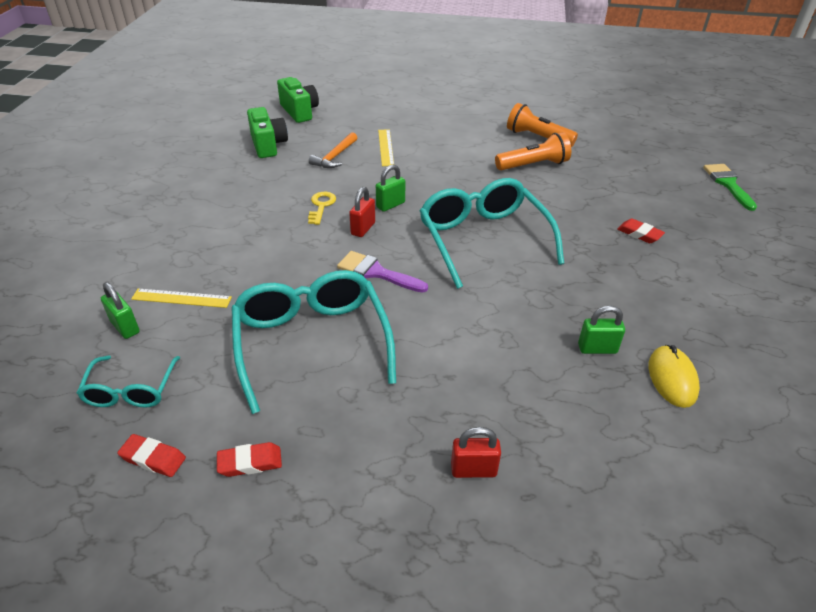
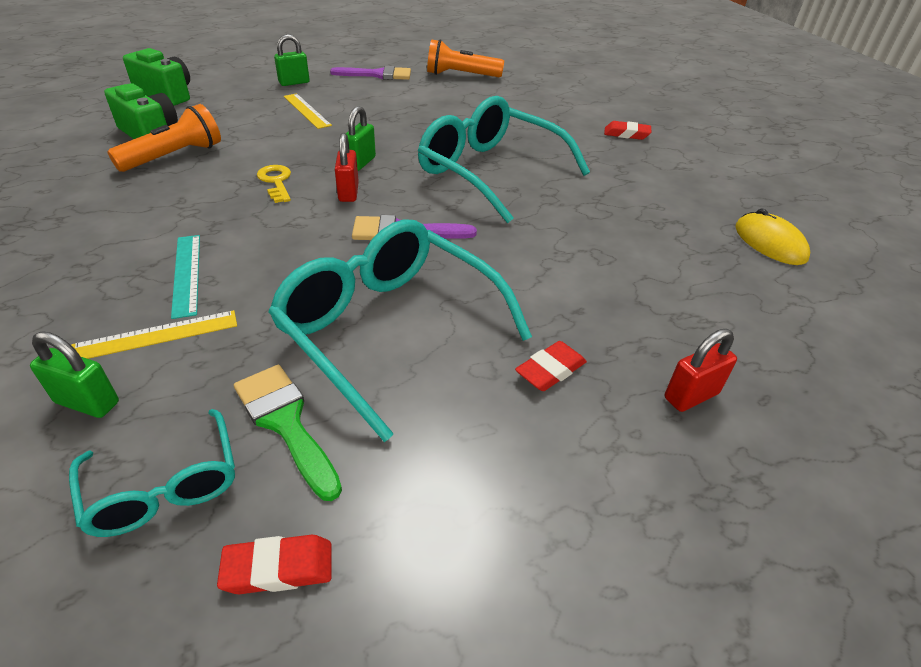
camera: 30 degrees left, 0 degrees up
(222, 261) = (187, 274): none -> turquoise ruler
(250, 462) = (431, 505): red eraser -> red eraser (550, 370)
(335, 156) = (251, 130): orange hammer -> none
(466, 123) = (377, 75): none -> purple brush
(533, 165) = (478, 98): orange flashlight -> orange flashlight (174, 156)
(597, 348) = (687, 238): green padlock -> green padlock (294, 83)
(728, 184) = (656, 82): green brush -> green brush (286, 423)

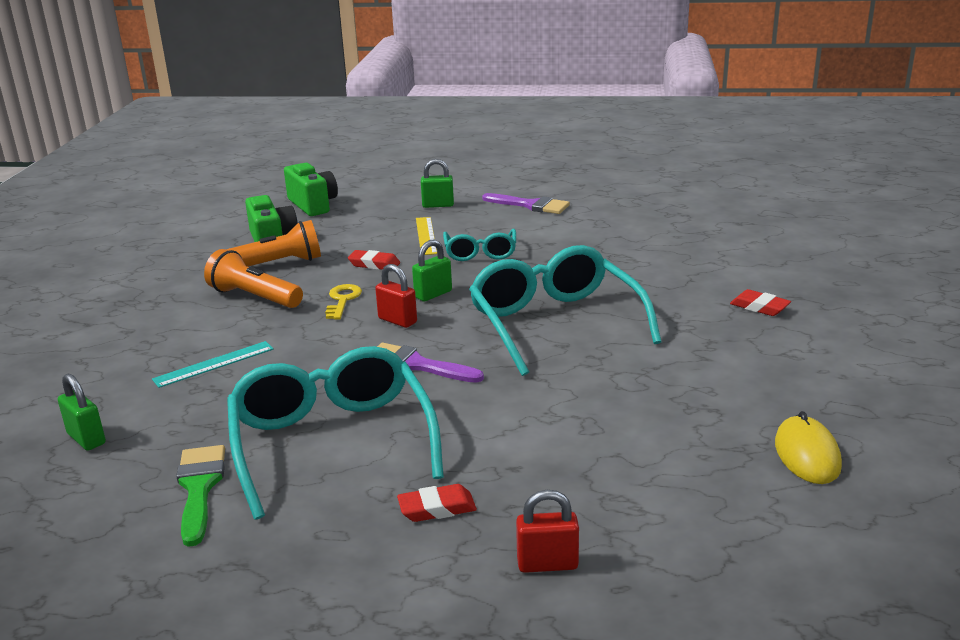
camera: 30 degrees right, 15 degrees down
(156, 335) = (160, 405): yellow ruler -> none
(164, 487) = (94, 505): turquoise glasses -> turquoise glasses (480, 253)
(187, 274) = (214, 364): turquoise ruler -> turquoise ruler turned 45 degrees clockwise
(278, 568) = (124, 574): red eraser -> red eraser (374, 264)
(348, 193) = (397, 320): red padlock -> red padlock turned 75 degrees counterclockwise
(461, 75) = (623, 215): orange flashlight -> orange flashlight (254, 297)

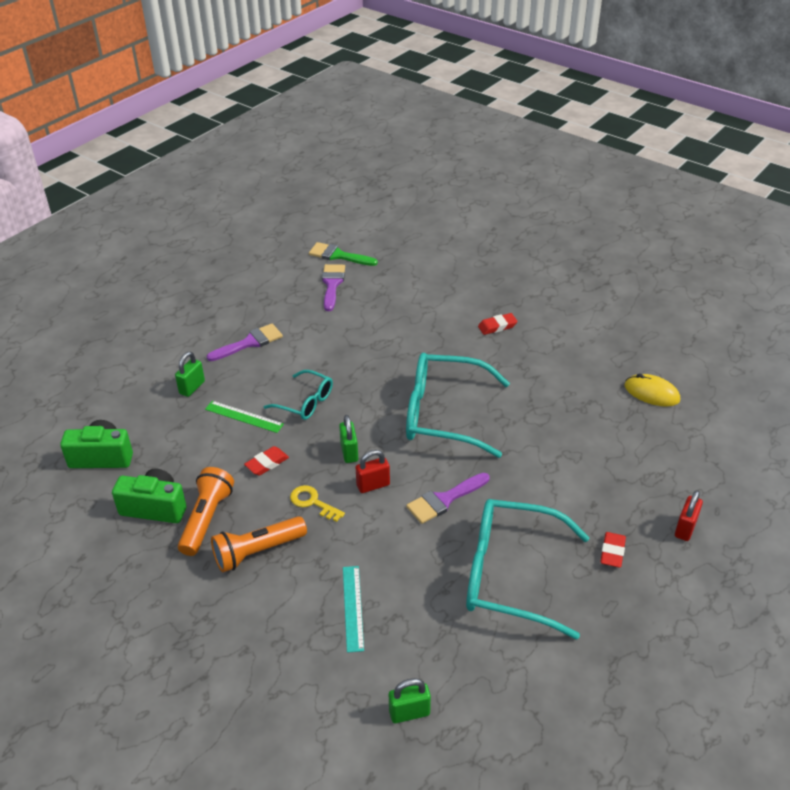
camera: 60 degrees left, 15 degrees up
(199, 488) = (520, 659): green brush -> green brush (338, 255)
(426, 235) = (244, 416): yellow ruler -> green ruler
(676, 208) = (332, 284): none -> purple brush

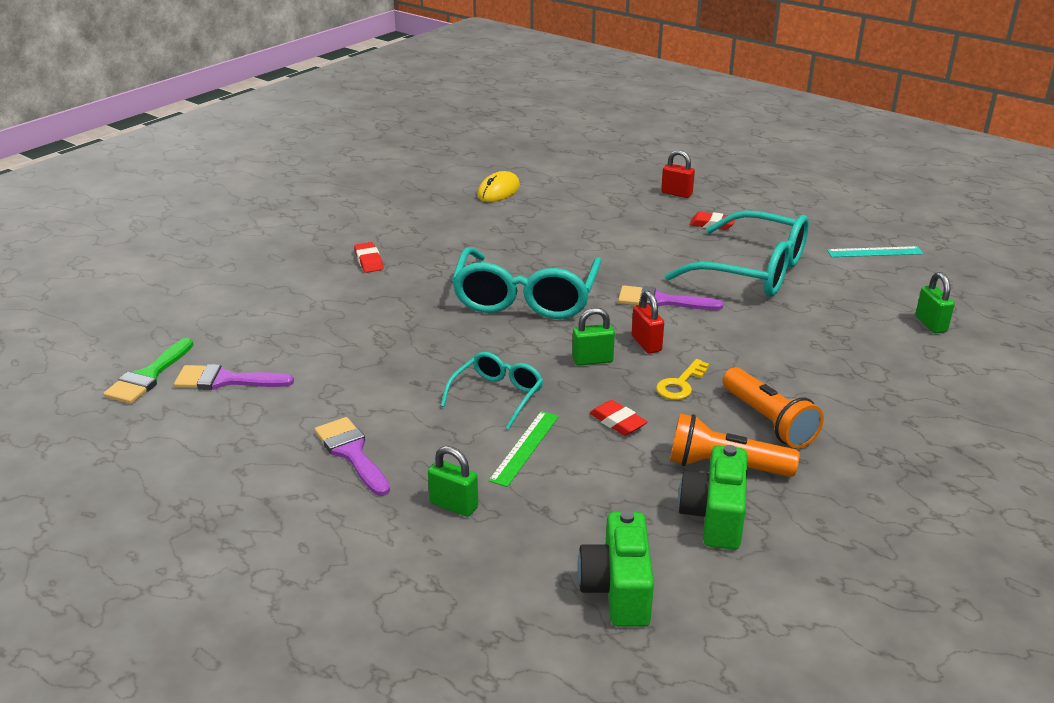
camera: 90 degrees left, 10 degrees down
(353, 607) = (825, 355): turquoise ruler -> turquoise ruler (874, 252)
(444, 499) = (661, 301): purple brush -> purple brush turned 135 degrees clockwise
(510, 575) = (753, 271): turquoise glasses -> turquoise glasses turned 75 degrees counterclockwise

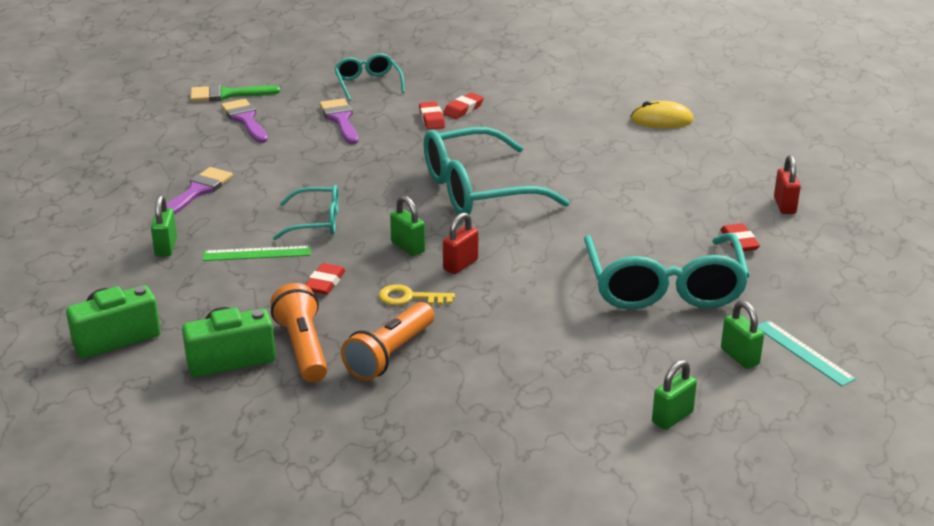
camera: 60 degrees right, 0 degrees up
(248, 291) = (368, 84): none -> turquoise glasses
(367, 280) = (432, 119): none -> red eraser
(661, 301) = (545, 253): purple brush -> purple brush (340, 120)
(866, 275) = (739, 357): none -> green padlock

